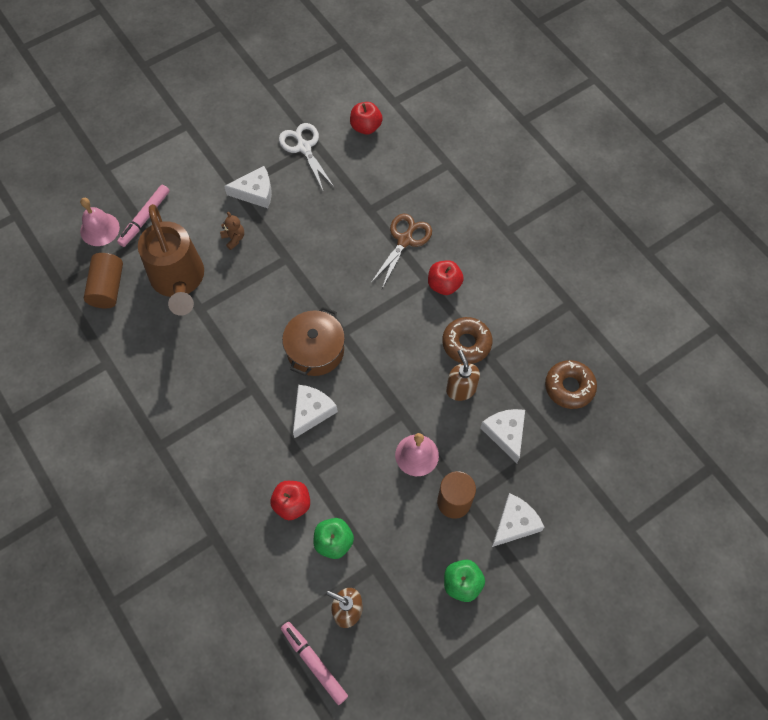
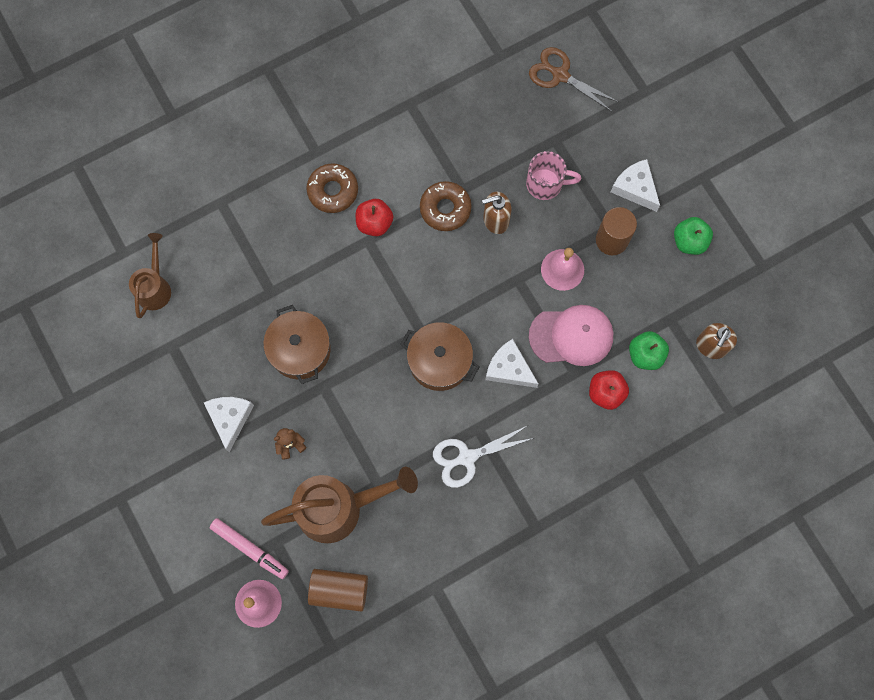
camera: 85 degrees left, 10 degrees up
(304, 147) = (174, 360): white scissors -> white scissors (467, 457)
(314, 663) = (757, 379): pink marker -> none
(318, 237) = (300, 350): none -> brown pot
(348, 467) = (571, 336): none -> pink cap
(366, 127) = (155, 287): red apple -> brown watering can
(405, 240) = (314, 258): brown scissors -> brown scissors (560, 75)
(505, 433) = (545, 184): white cheese -> pink mug
(569, 387) = (501, 119): brown donut -> brown donut (333, 191)

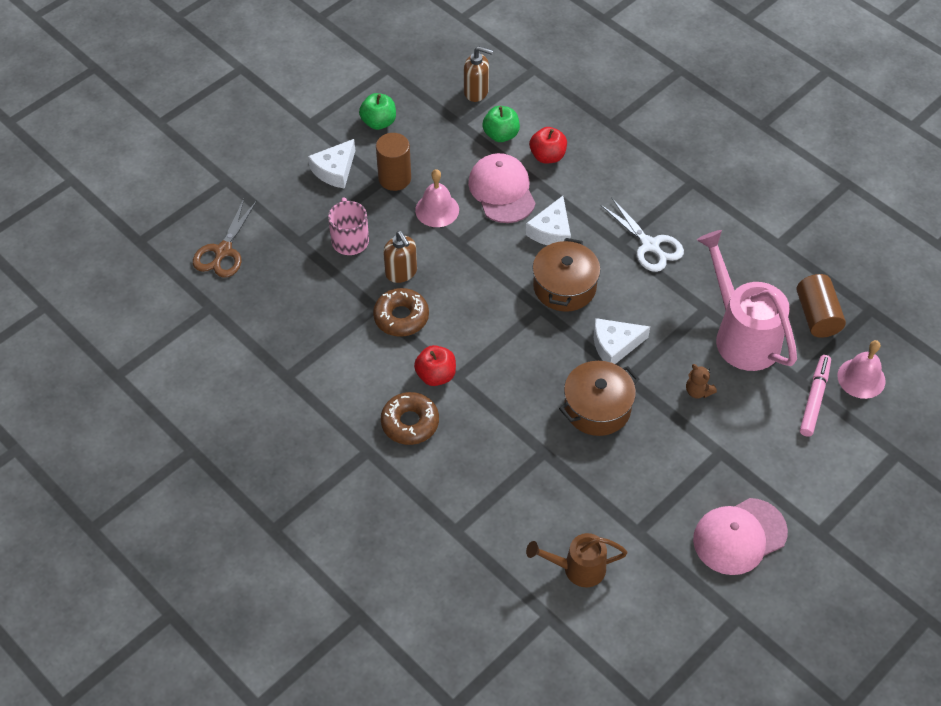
camera: 105 degrees left, 20 degrees down
(139, 428) = (739, 536): none -> pink cap
(230, 418) = (694, 452): white cheese -> white cheese (615, 345)
(339, 508) = (742, 335): brown watering can -> pink watering can

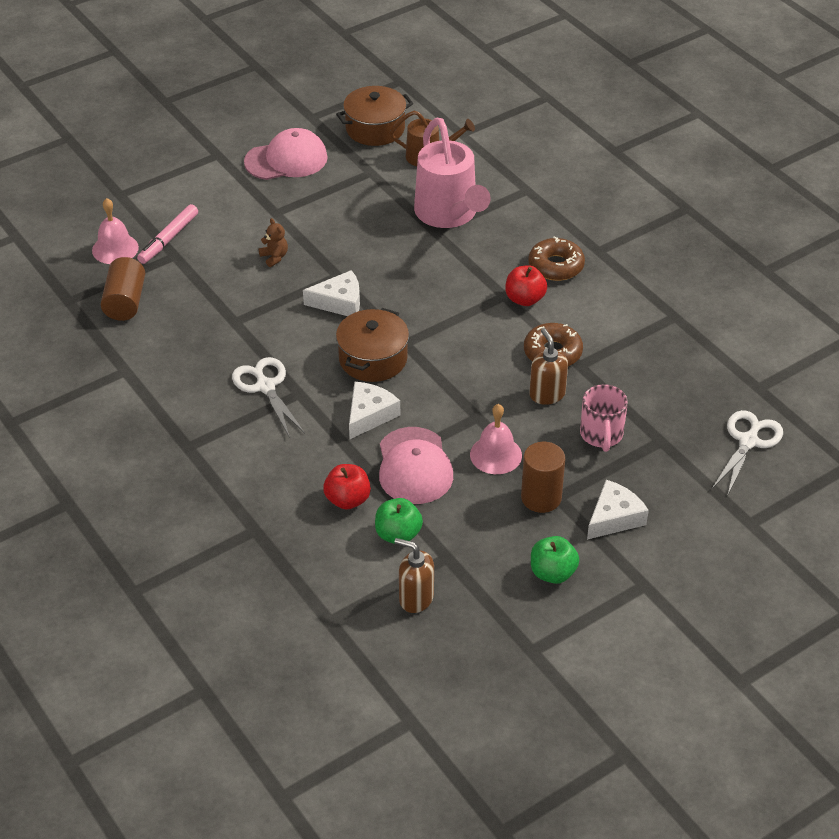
camera: 170 degrees left, 10 degrees down
(223, 251) = (748, 441): brown scissors -> white scissors
(597, 408) = (375, 256): brown pot -> brown pot (375, 129)
(742, 335) = (209, 295): pink watering can -> pink watering can (449, 214)

